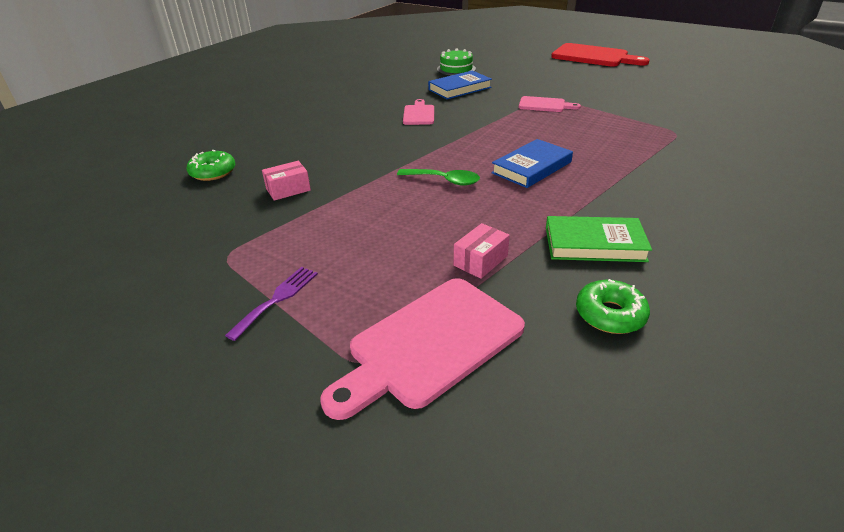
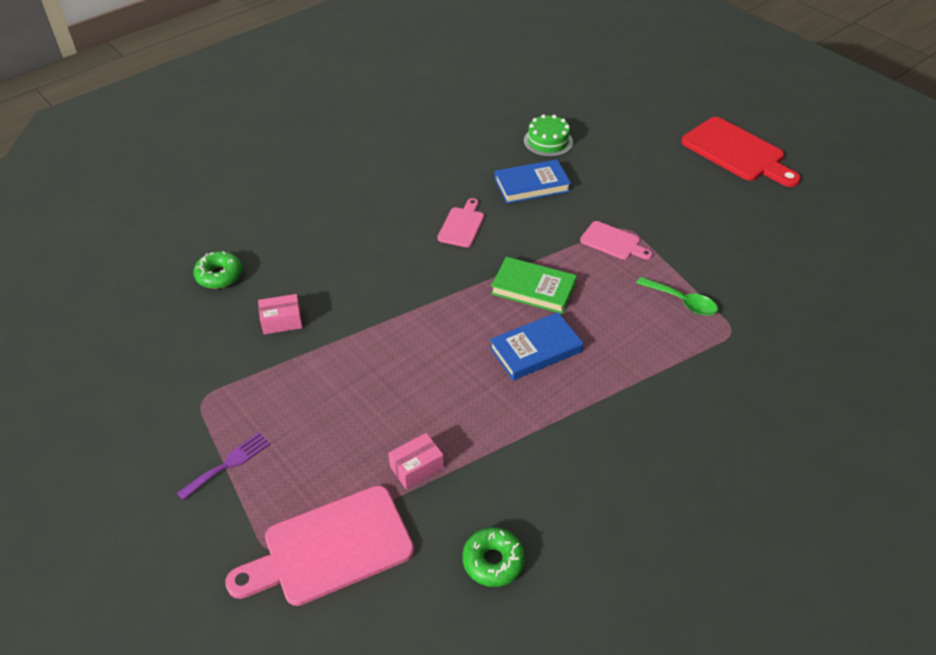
camera: 15 degrees right, 10 degrees up
(444, 180) = (436, 347): green spoon -> green spoon (682, 301)
(594, 244) = (532, 476): green book -> green book (533, 289)

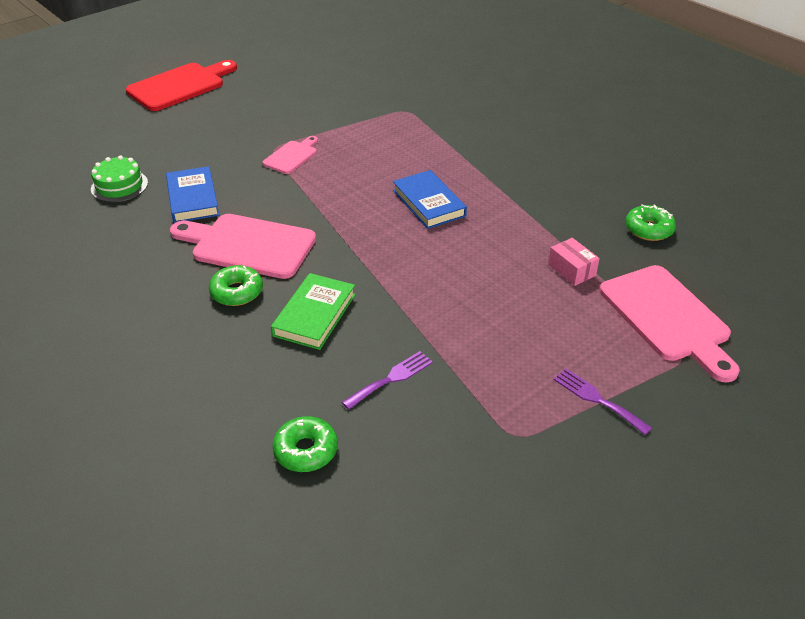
camera: 90 degrees left, 5 degrees down
(282, 321) = (391, 379): pink box -> purple fork
(399, 225) = (237, 292): none -> green donut
(462, 225) = (248, 245): pink cutting board -> pink cutting board, size x1.87
(533, 289) = (351, 202): green book -> green book (314, 315)
(682, 301) = (371, 129): green spoon -> none

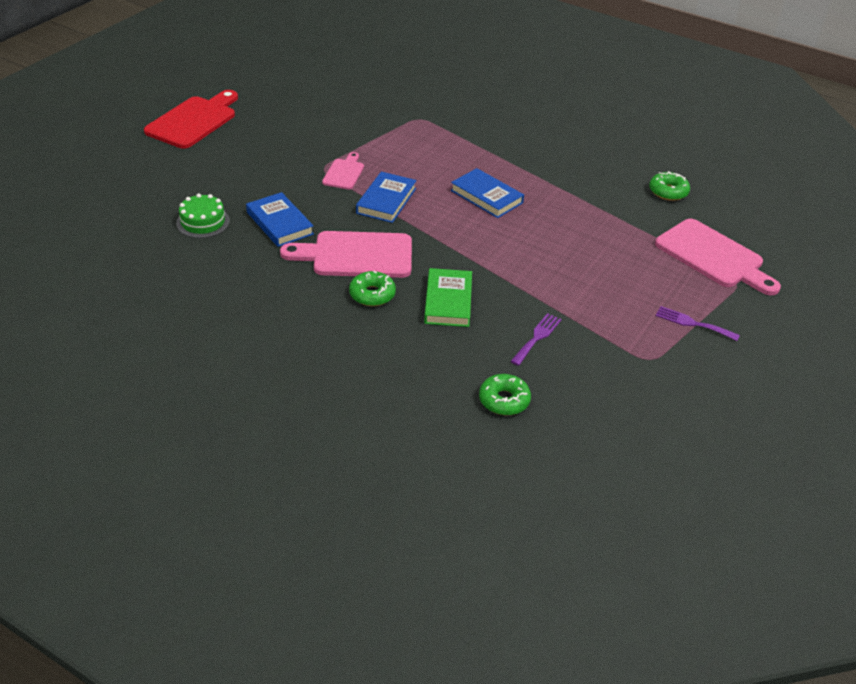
camera: 20 degrees left, 0 degrees up
(317, 191) = (386, 201): none -> blue book
(571, 270) = (627, 233): pink box -> none

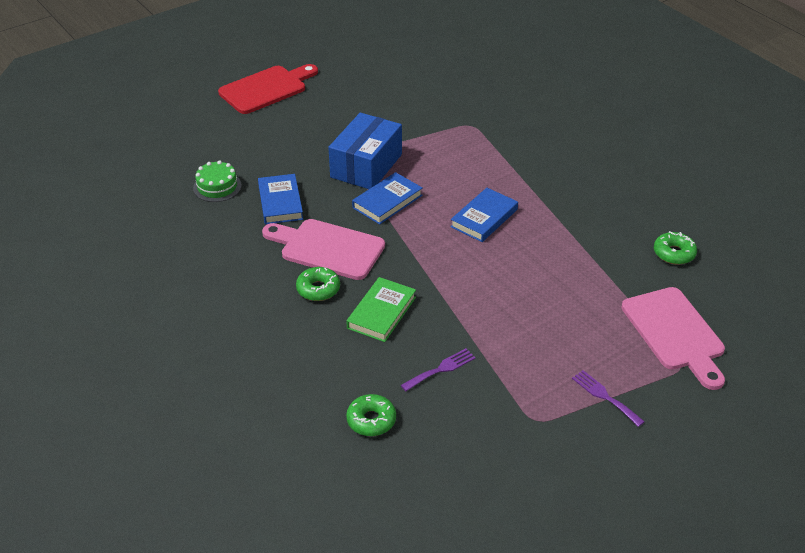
camera: 25 degrees right, 0 degrees up
(344, 173) = (366, 166): pink cutting board -> blue box
(486, 197) = (484, 218): blue book -> blue book turned 60 degrees clockwise

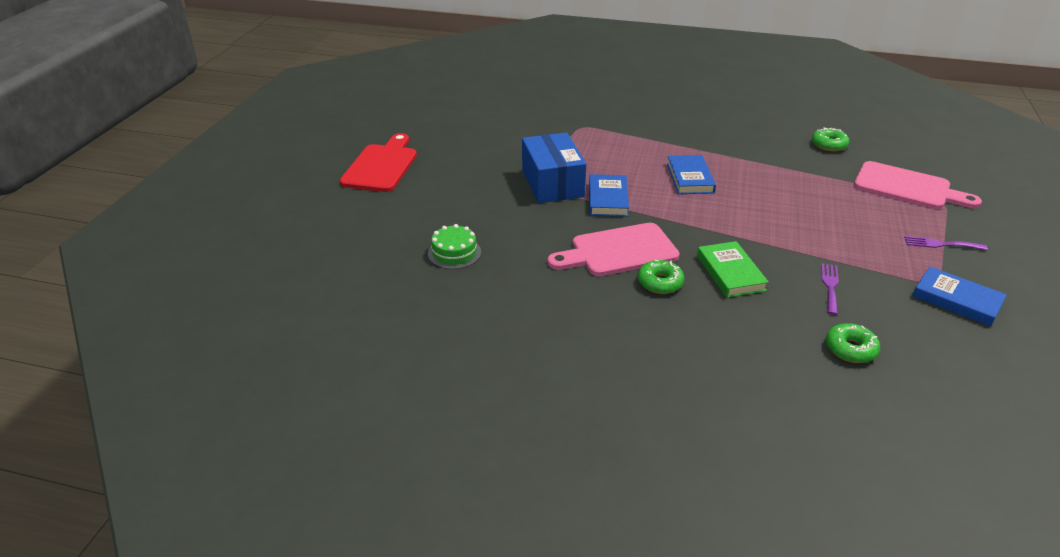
camera: 40 degrees left, 5 degrees down
(280, 202) = (527, 238): blue book -> blue book (957, 300)

